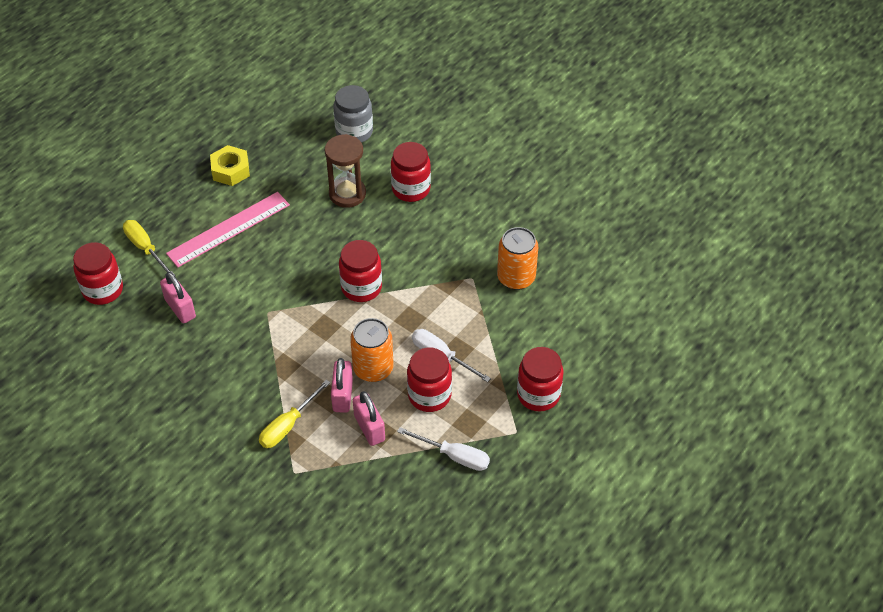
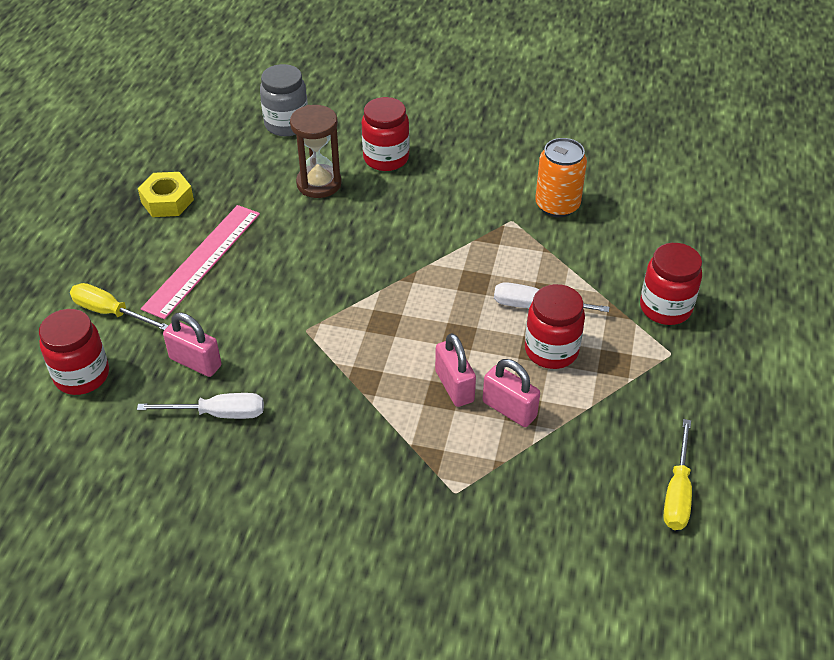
camera: 25 degrees left, 5 degrees down
(288, 425) = (412, 442): yellow screwdriver -> yellow screwdriver (677, 492)
(361, 287) = (398, 268): red jar -> none
(373, 368) = (469, 345): orange can -> none
(454, 456) = (624, 403): white screwdriver -> white screwdriver (218, 414)

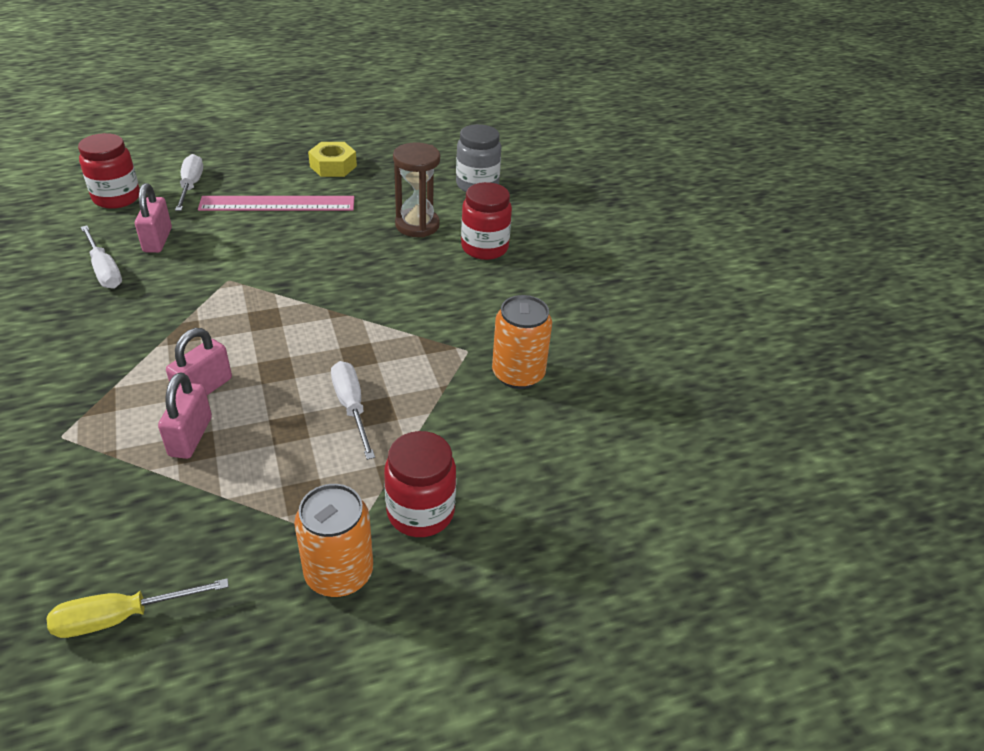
camera: 55 degrees right, 5 degrees down
(110, 312) = (191, 186): yellow screwdriver -> white screwdriver
(551, 350) = (293, 440): red jar -> none
(697, 367) = (339, 573): none -> orange can

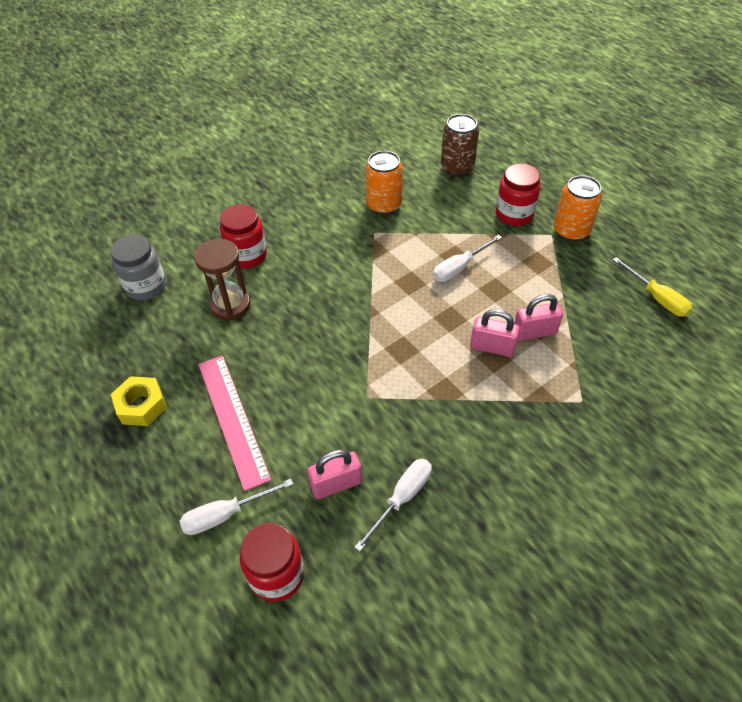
camera: 105 degrees left, 10 degrees up
(572, 484) = (457, 167): none -> brown can

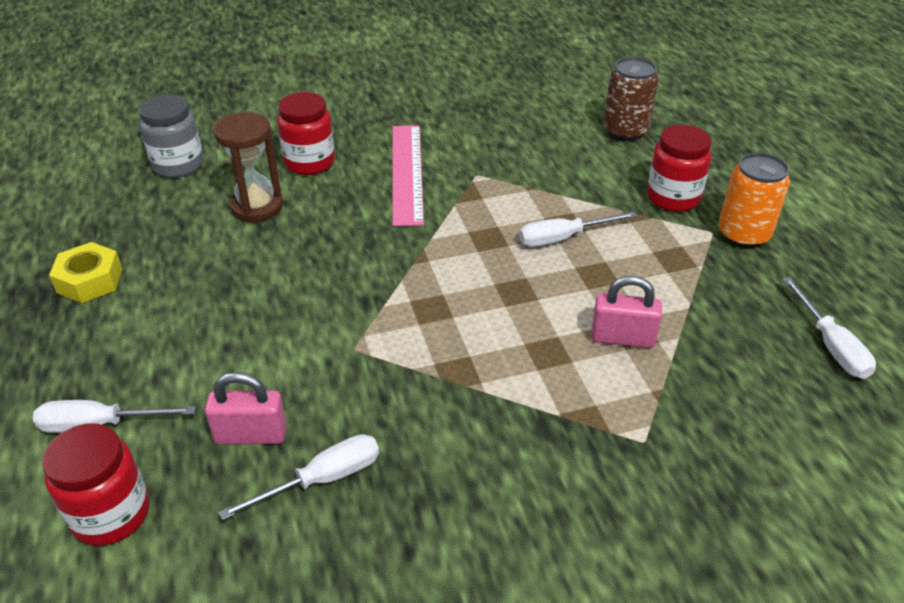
camera: 20 degrees right, 10 degrees down
(232, 419) = (178, 324): pink ruler -> pink ruler (407, 173)
(384, 205) = (506, 149): orange can -> none
(492, 347) = (552, 339): pink padlock -> none
(656, 298) = (830, 345): yellow screwdriver -> white screwdriver

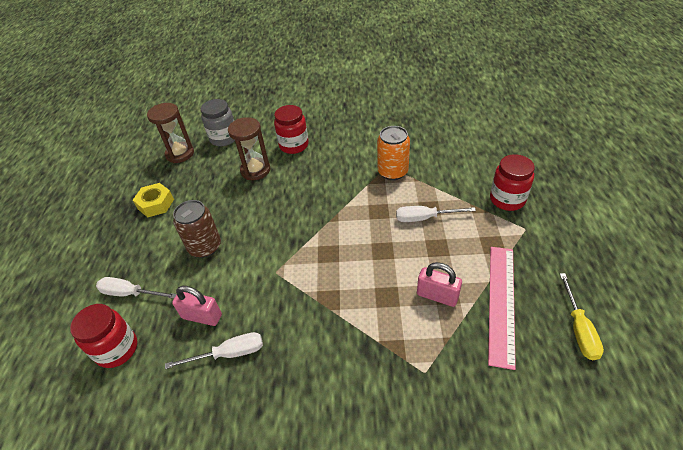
camera: 20 degrees right, 5 degrees up
(104, 198) = (180, 154): none -> brown hourglass
(407, 173) = (346, 159): pink ruler -> pink ruler (501, 302)
(625, 131) = (492, 146): brown can -> brown can (205, 247)
(743, 234) = (546, 234): orange can -> orange can (392, 172)
(830, 345) = (578, 329): white screwdriver -> yellow screwdriver

